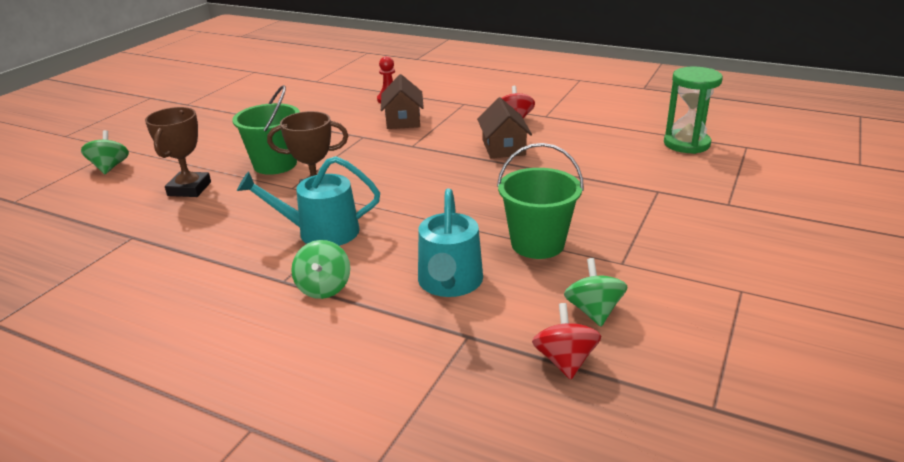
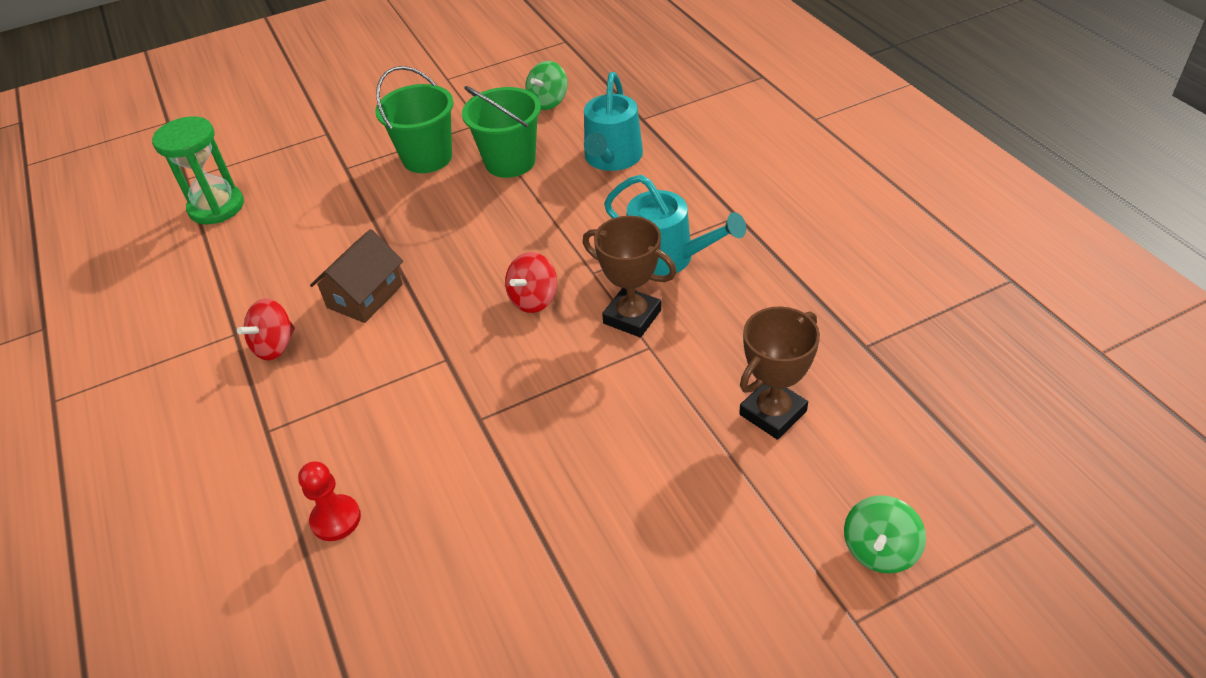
camera: 140 degrees left, 15 degrees up
(275, 164) = (637, 411): green bucket -> green bucket (427, 158)
(324, 288) = (708, 194): green spinning top -> none
(403, 120) = (389, 433): brown house -> none
(450, 283) = (612, 158): turquoise watering can -> turquoise watering can turned 150 degrees clockwise
(565, 360) = (604, 84): red spinning top -> red spinning top (534, 299)

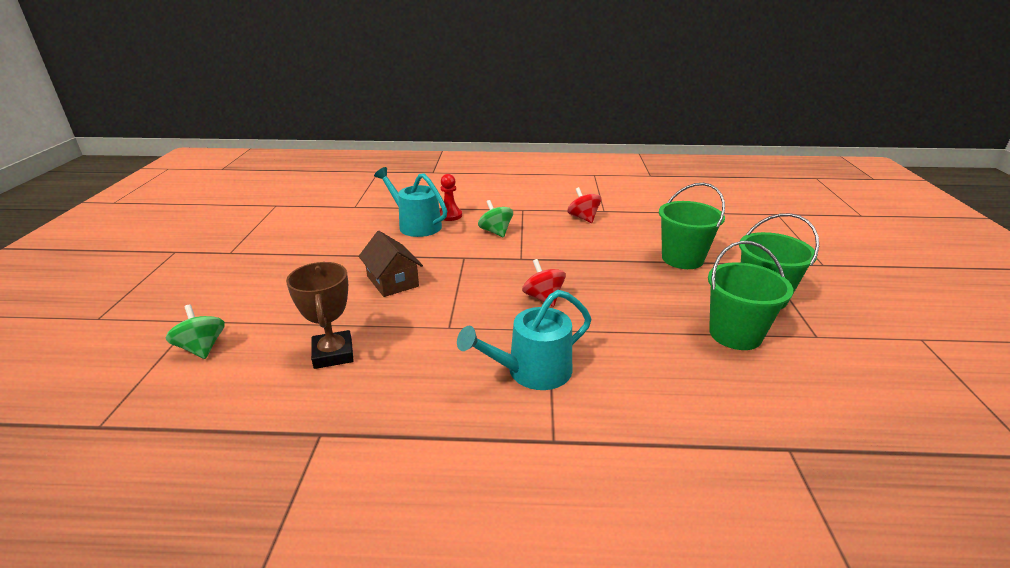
camera: 115 degrees right, 15 degrees down
(216, 207) = (736, 218): green hourglass -> none
(365, 296) = (603, 246): brown house -> brown house (392, 281)
(367, 223) = (682, 259): none -> green bucket
(548, 102) = (851, 389): green spinning top -> green spinning top (495, 232)
(612, 158) = (711, 395): turquoise watering can -> turquoise watering can (416, 225)
(632, 317) = (484, 330): brown trophy -> none

